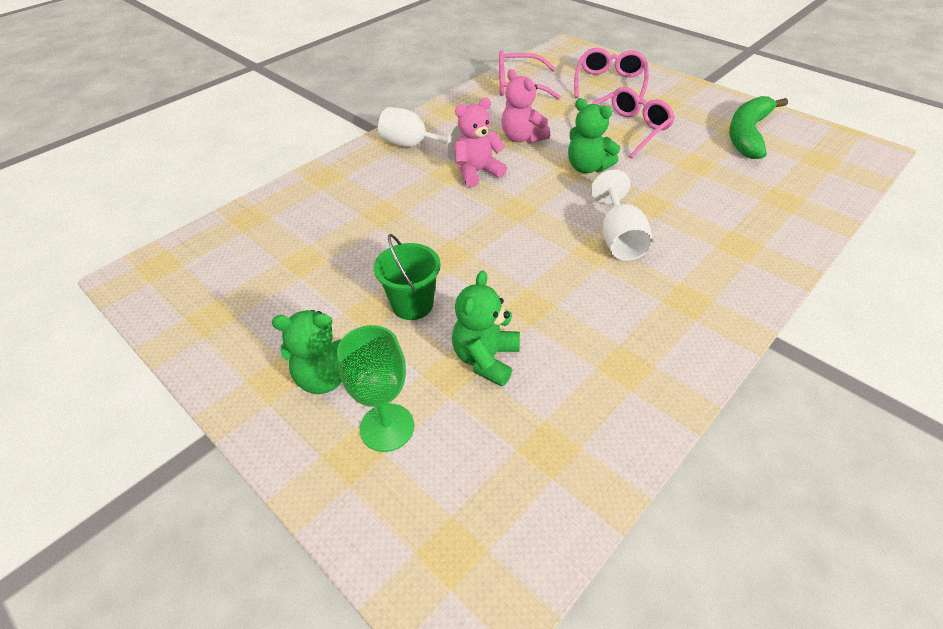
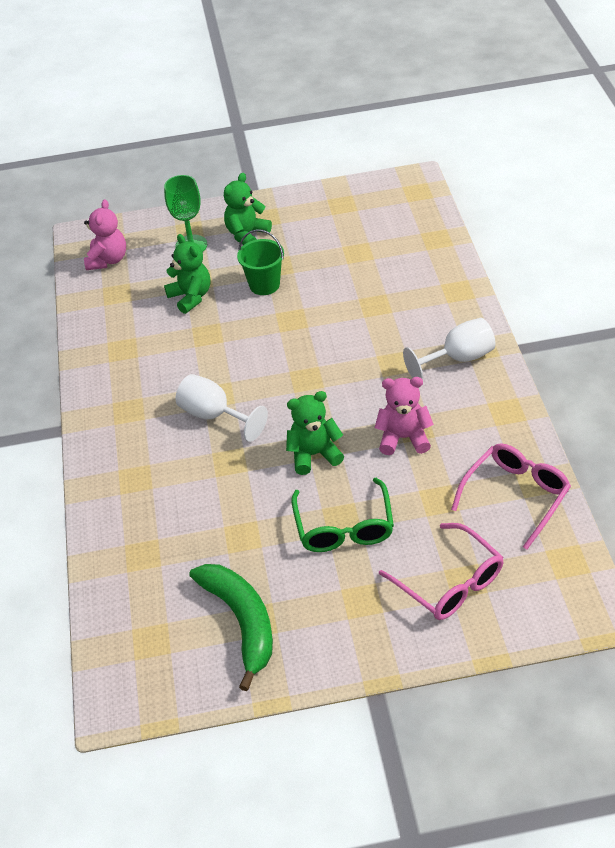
camera: 130 degrees right, 0 degrees up
(477, 172) = (377, 380): pink teddy bear -> pink teddy bear (108, 260)
(627, 129) = (344, 527): pink glasses -> green glasses

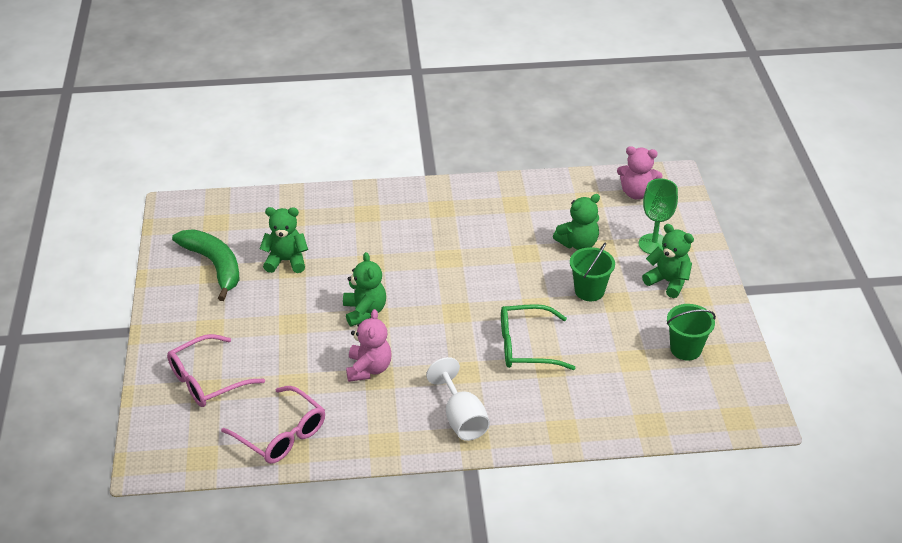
camera: 90 degrees right, 5 degrees down
(214, 415) = (424, 255): white goblet -> none
(229, 544) = (286, 261): none -> green teddy bear
(242, 621) = (214, 265): green banana -> green banana turned 105 degrees counterclockwise
(338, 222) = (685, 349): none -> green bucket
(344, 527) = (282, 324): green glasses -> green glasses (526, 346)

